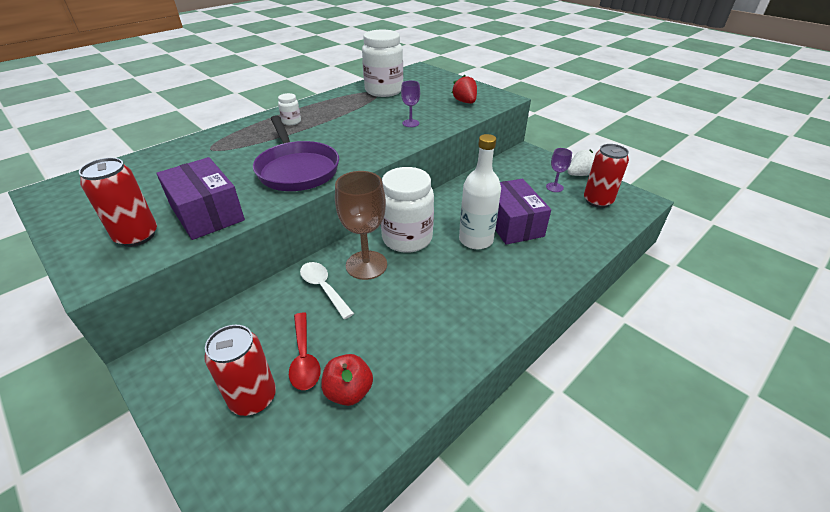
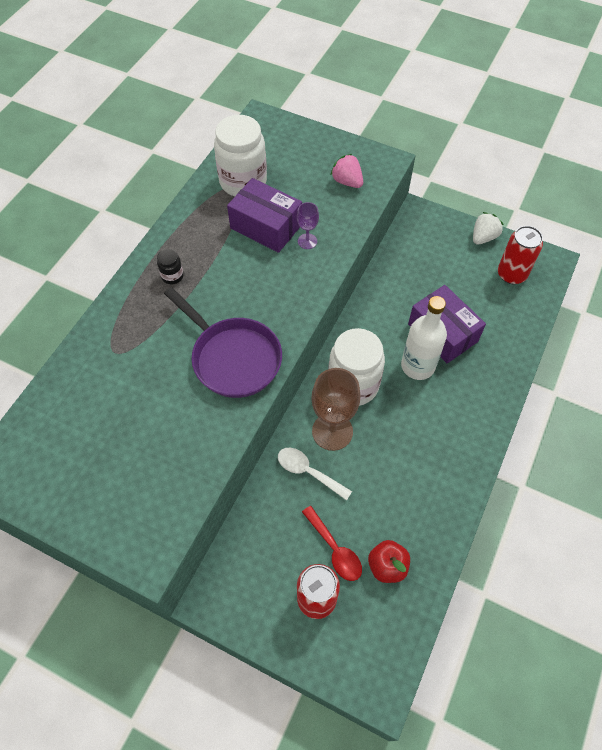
camera: 20 degrees left, 20 degrees up
(137, 236) = (144, 502): red can -> none
(207, 213) = (188, 450): purple box -> purple box (266, 226)
(291, 122) = (172, 276): white jar -> black jar
(465, 102) = (347, 181): red strawberry -> pink strawberry
(554, 187) = (465, 265): purple goblet -> none

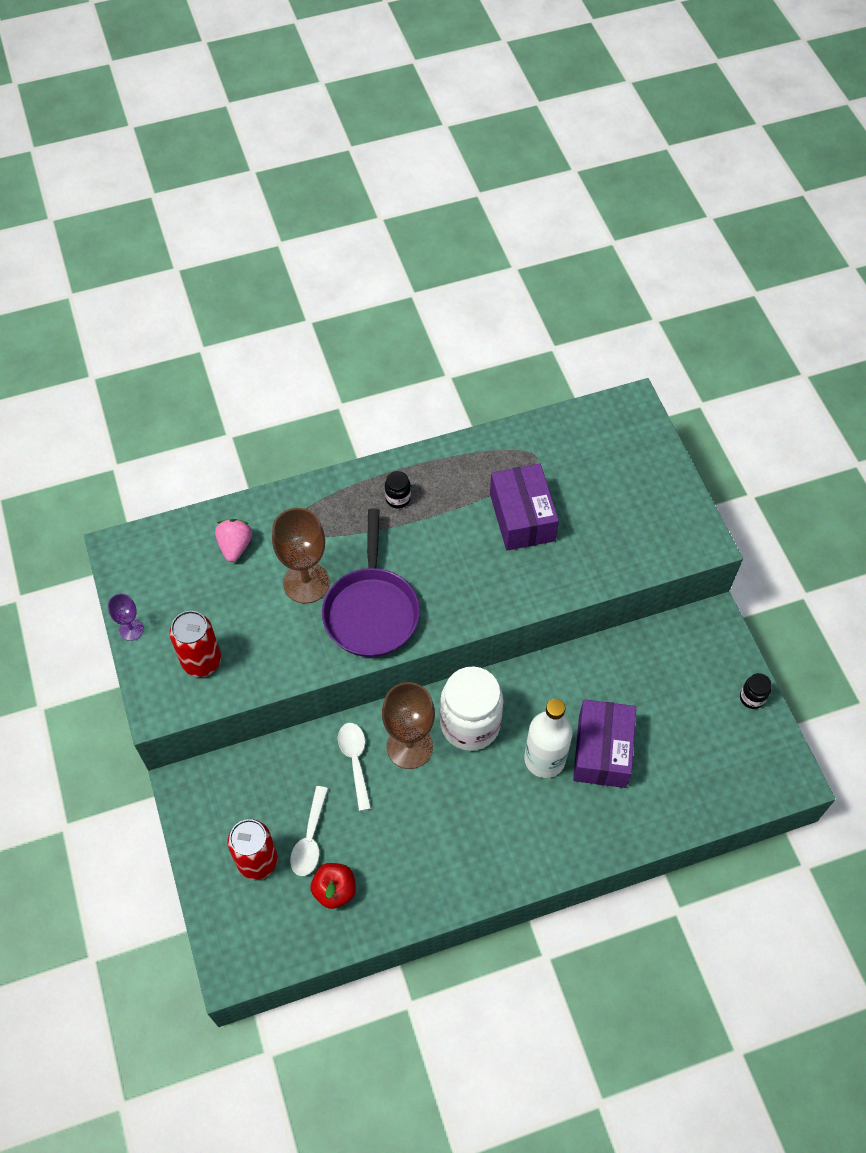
camera: 45 degrees right, 0 degrees up
(167, 378) = (306, 583): none -> brown goblet
(243, 182) = (548, 457): white jar -> none
(307, 241) = (542, 560): purple goblet -> purple goblet (131, 629)
(335, 549) = (310, 839): red spoon -> white spoon
(347, 181) = (643, 533): pink strawberry -> pink strawberry (235, 546)
(483, 237) = (752, 698): white strawberry -> black jar
(511, 274) = (736, 757): red can -> red can (201, 661)

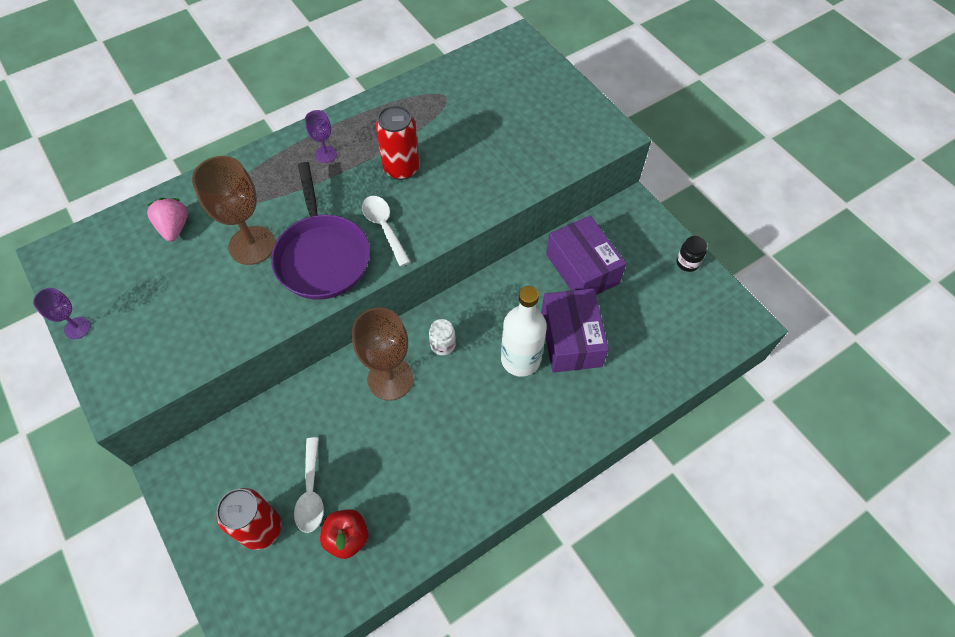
camera: 15 degrees left, 0 degrees up
(201, 661) = (157, 341): red can -> red can (401, 168)
(355, 761) = (340, 405): white spoon -> white spoon (384, 227)
(398, 499) = (326, 154): black jar -> purple goblet
(470, 724) = (443, 345): white jar -> white jar, size x0.43
(522, 517) = (445, 146): purple box -> purple box (582, 269)

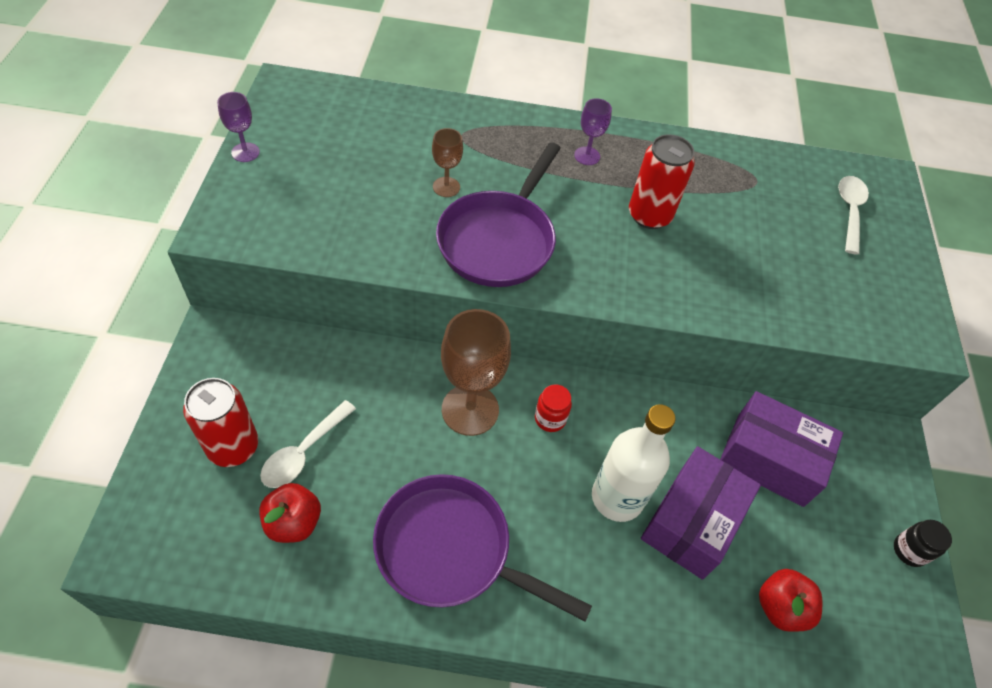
camera: 35 degrees right, 5 degrees down
(174, 228) = (396, 128): pink strawberry -> none
(252, 245) = (446, 187): brown goblet -> brown goblet, size x0.51
(384, 227) = (581, 256): white spoon -> white spoon (849, 211)
(443, 345) = (550, 418): white jar -> red jar
(455, 470) = (451, 550): none -> purple pan
(582, 269) = (769, 459): purple box -> purple box turned 75 degrees counterclockwise
(651, 347) = (780, 607): none -> red apple

